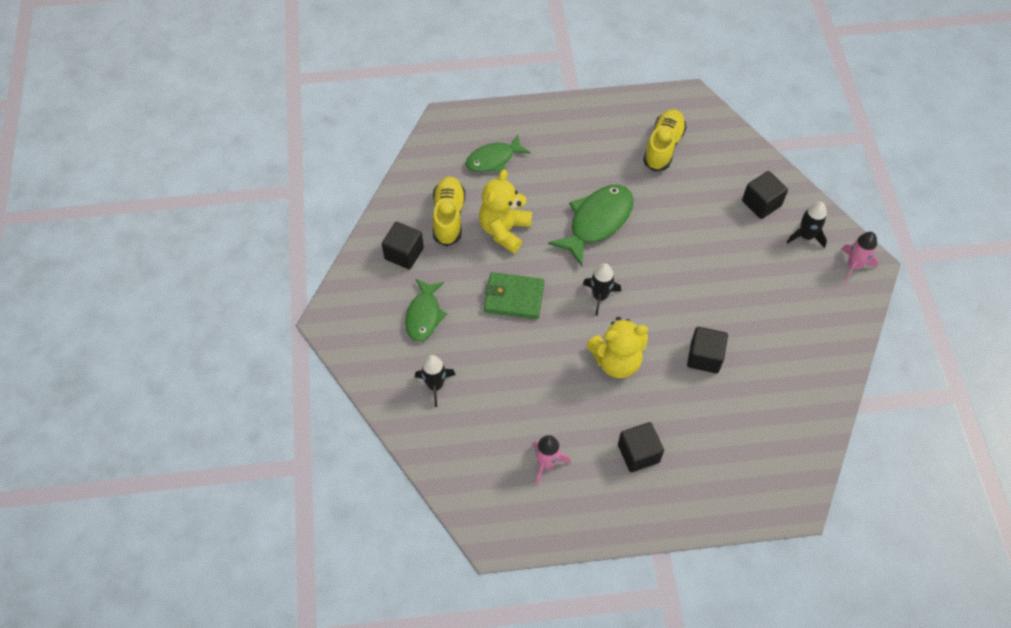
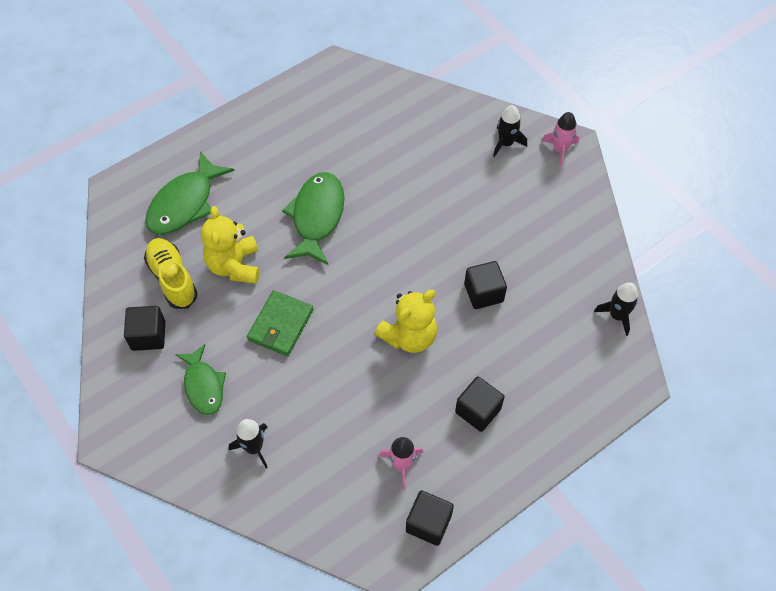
camera: 30 degrees left, 0 degrees up
(493, 159) = (185, 203): green fish -> green fish, size x1.51
(514, 297) = (280, 325): green wallet -> green wallet turned 45 degrees counterclockwise
(600, 296) = (360, 284): black rocket -> black rocket (617, 315)
(663, 146) = (337, 120): yellow shoe -> none
(761, 203) = (452, 132): black cube -> black cube (428, 523)

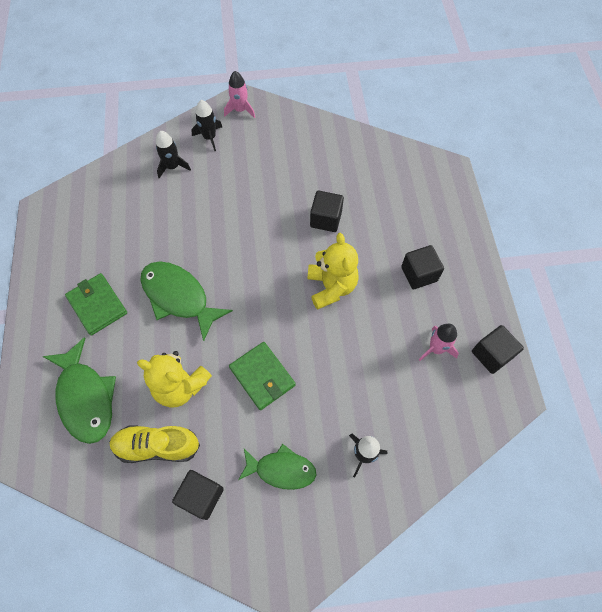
camera: 60 degrees left, 5 degrees up
(270, 161) = (97, 305): none -> green wallet
(617, 315) = (393, 151): black rocket -> black rocket (172, 166)

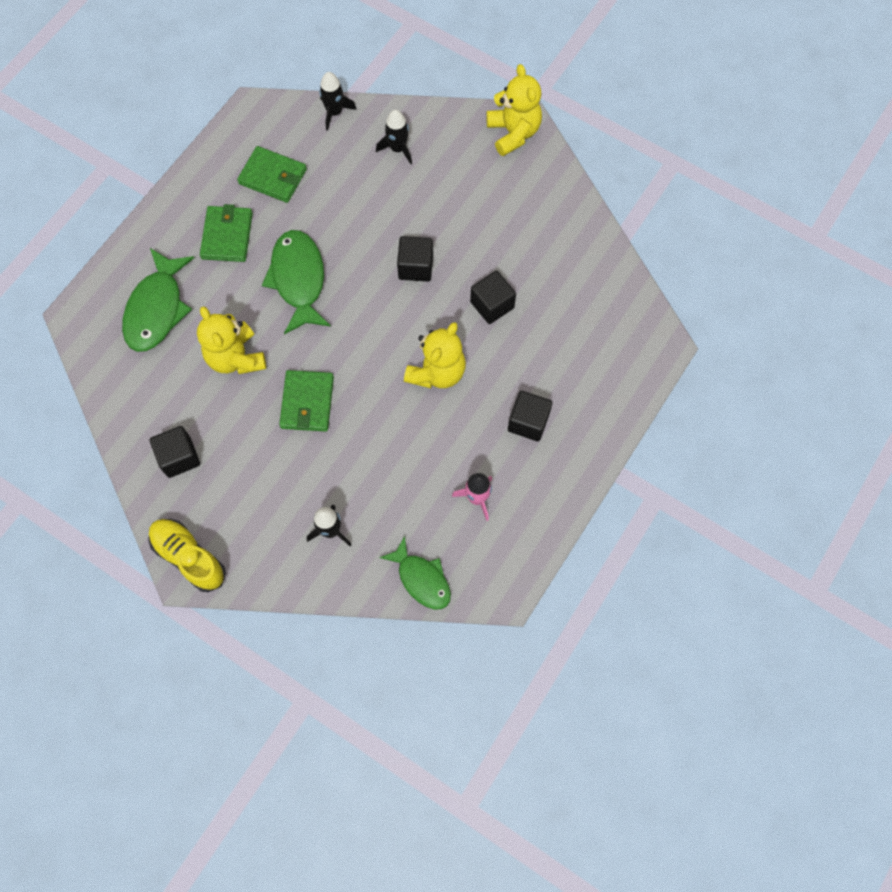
camera: 40 degrees right, 5 degrees up
(97, 242) = (273, 176): none -> green wallet
(157, 446) = (178, 392): yellow shoe -> yellow shoe (189, 557)
(209, 137) = (458, 142): black rocket -> black rocket (334, 112)
(240, 110) = (513, 133): pink rocket -> yellow teddy bear
(281, 469) = (256, 488): green fish -> green fish (421, 579)
(491, 354) = (521, 543): black cube -> black cube (415, 267)

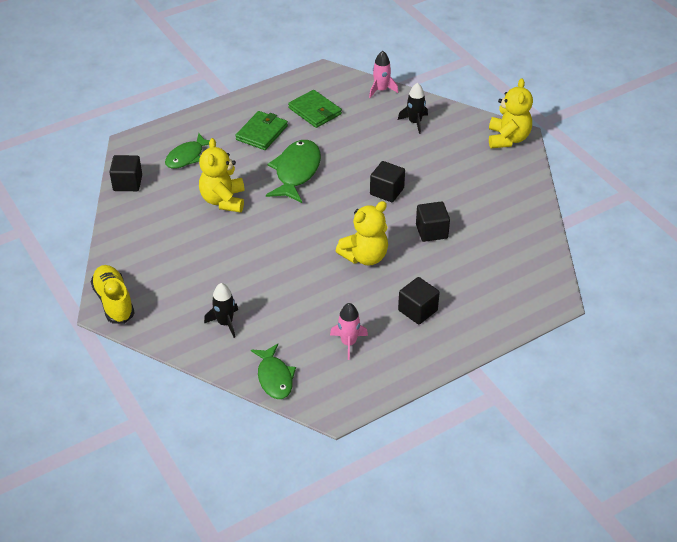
camera: 25 degrees right, 25 degrees down
(157, 309) = (187, 157): green fish -> green fish, size x0.66
(179, 457) = (146, 242): black cube -> black cube (127, 183)
(307, 402) = (257, 242): green wallet -> none
(334, 112) = (381, 90): black rocket -> pink rocket

